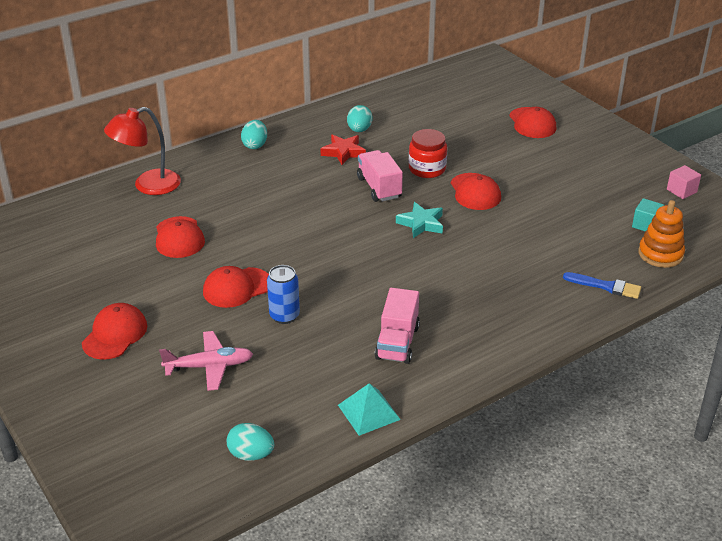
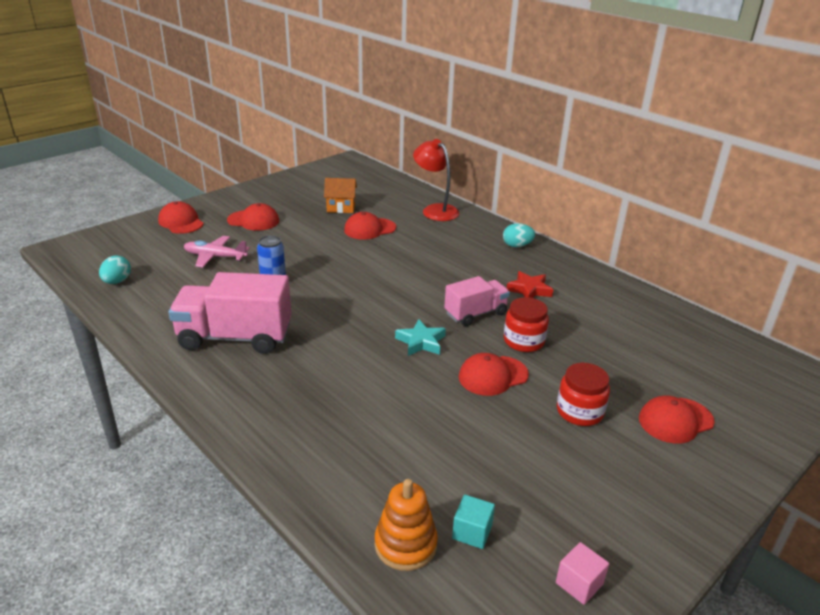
camera: 80 degrees right, 5 degrees down
(109, 257) = (341, 208): none -> orange house
(209, 366) = (215, 257): pink plane -> pink plane turned 120 degrees clockwise
(237, 288) = (308, 258): red cap -> red cap (181, 222)
(359, 130) = (576, 296): turquoise egg -> none
(369, 412) = (148, 328): turquoise pyramid -> none
(397, 342) = (235, 337): pink truck -> pink truck, size x1.66
(522, 160) = (579, 411): none -> red jar
(606, 286) = (328, 484): blue brush -> none

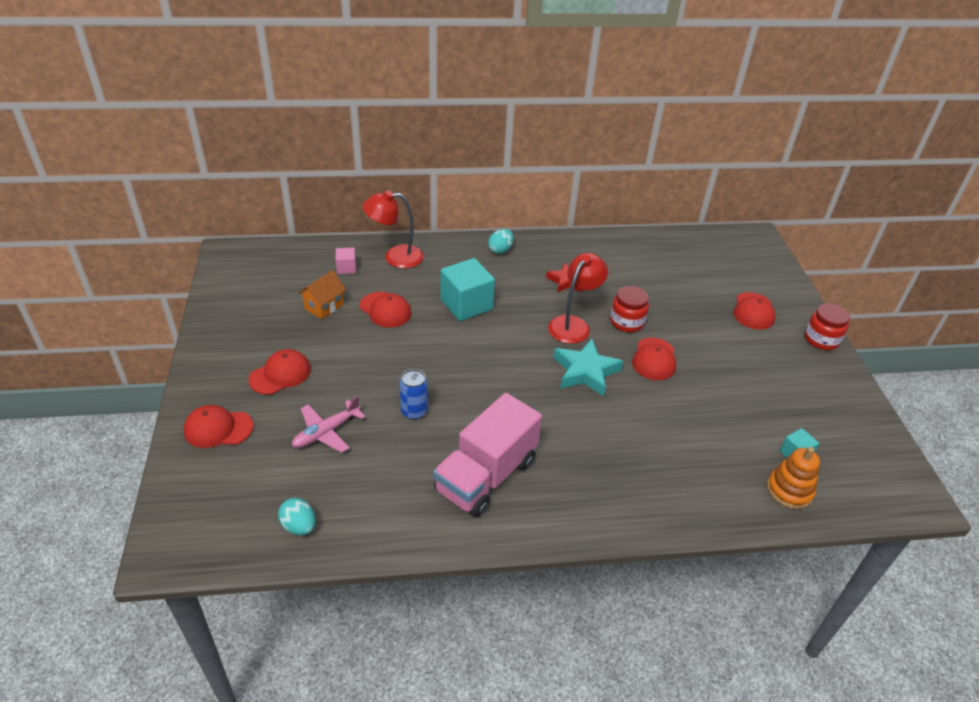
camera: 55 degrees left, 10 degrees up
(369, 229) = (385, 310): red cap -> red cap turned 60 degrees counterclockwise
(421, 342) = (585, 371): turquoise star -> turquoise star, size x1.51
(424, 256) = (466, 304): none -> turquoise cube
(475, 313) = (573, 324): pink truck -> red lamp
(579, 411) = (719, 344): red jar -> red jar (821, 339)
(579, 583) = (856, 432): pink cube -> pink cube (346, 268)

